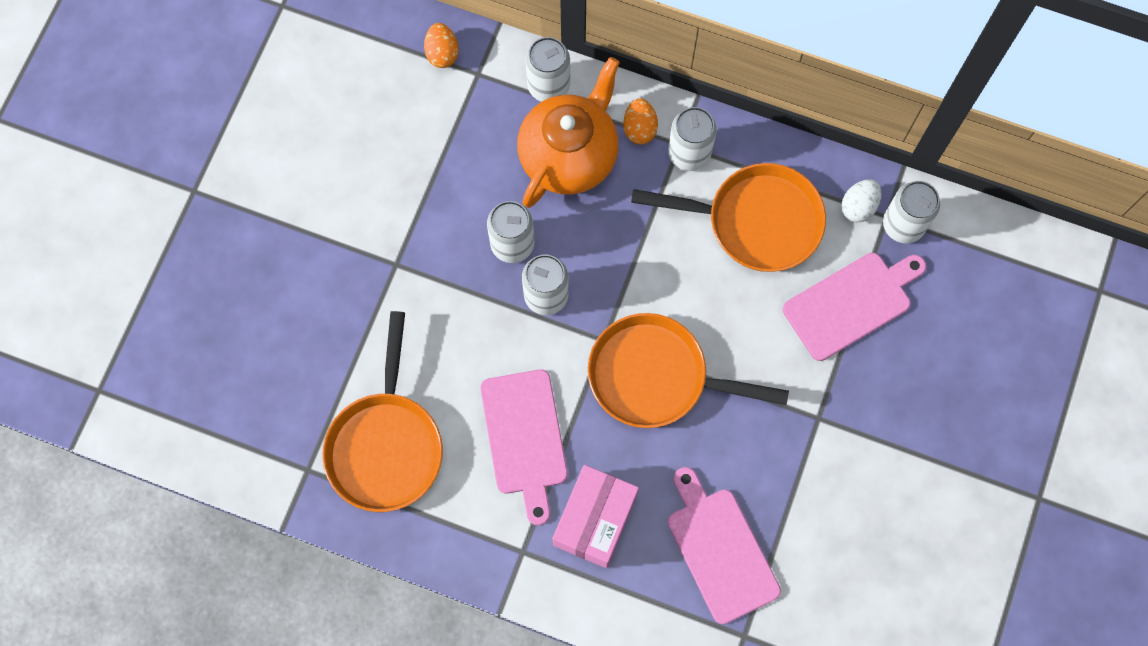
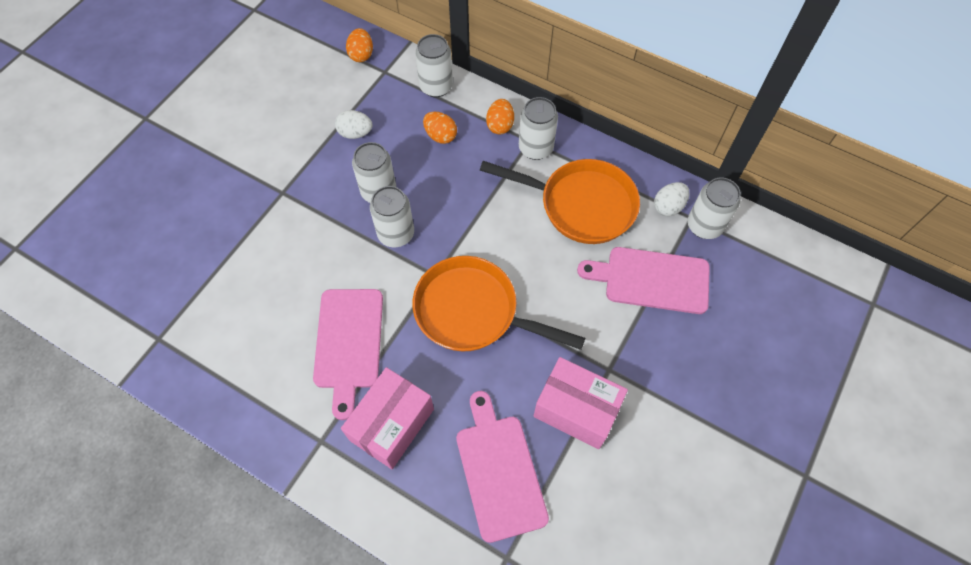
camera: 10 degrees right, 10 degrees down
(386, 445) = (230, 329): orange pan -> none
(464, 169) = (355, 133): none -> white egg
(569, 155) = (440, 136): orange teapot -> orange egg
(790, 469) = (576, 409): none -> pink box
(851, 303) = (651, 280): pink cutting board -> pink cutting board turned 150 degrees counterclockwise

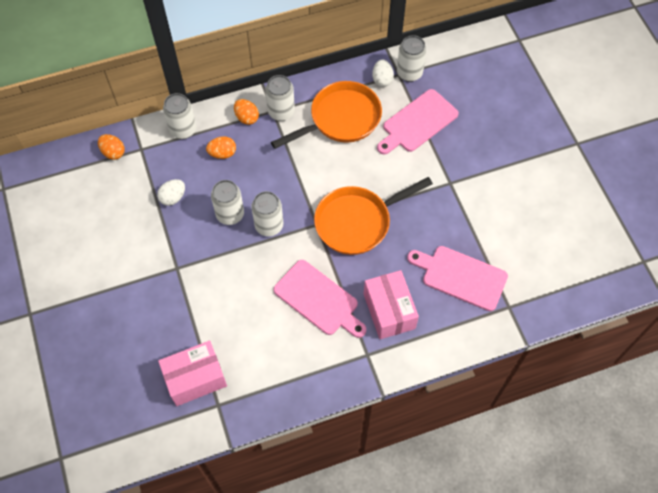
camera: 50 degrees left, 0 degrees up
(576, 409) = (459, 215): pink box -> pink box (195, 378)

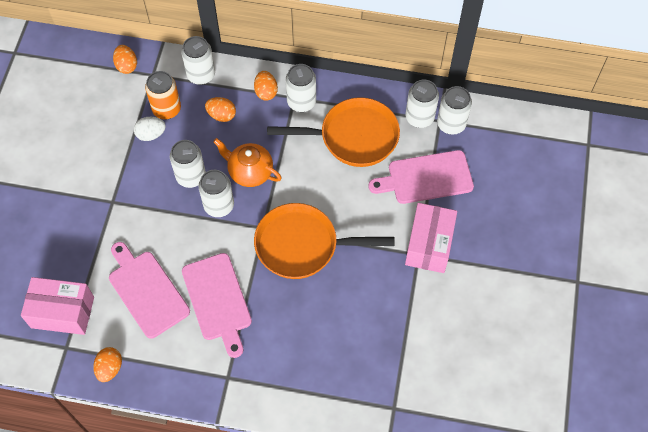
camera: 30 degrees right, 0 degrees up
(172, 171) = (166, 109): none -> orange can
(266, 401) = (110, 368): none -> orange egg
(276, 187) = (250, 172): none -> orange teapot
(382, 79) = (419, 117): white egg -> white can
(389, 311) = (275, 347): pink box -> pink box (429, 245)
(461, 277) = (366, 352): pink cutting board -> pink cutting board (146, 291)

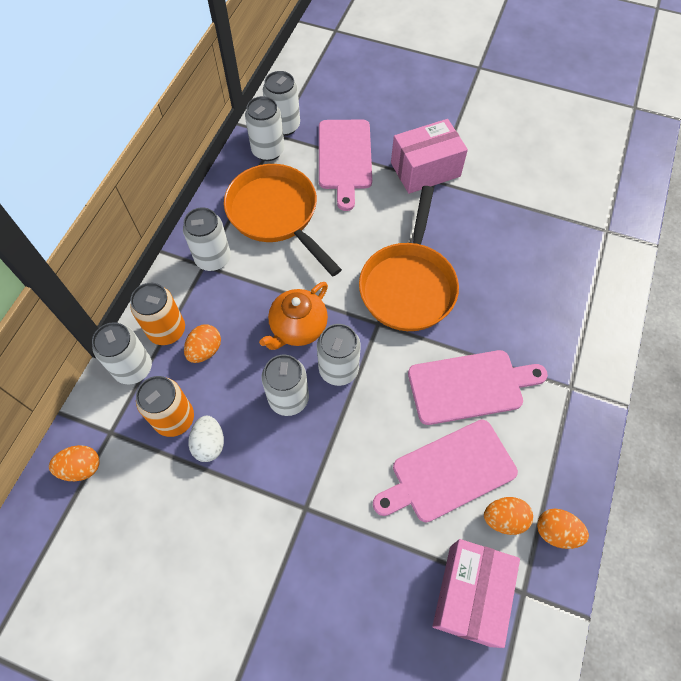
camera: 80 degrees left, 0 degrees up
(234, 87) = (167, 330): none -> orange can
(266, 92) = (186, 295): orange egg -> orange egg (504, 518)
(353, 137) = (276, 215): orange pan -> orange pan turned 45 degrees counterclockwise
(429, 245) = (425, 169): pink box -> pink box turned 45 degrees counterclockwise

